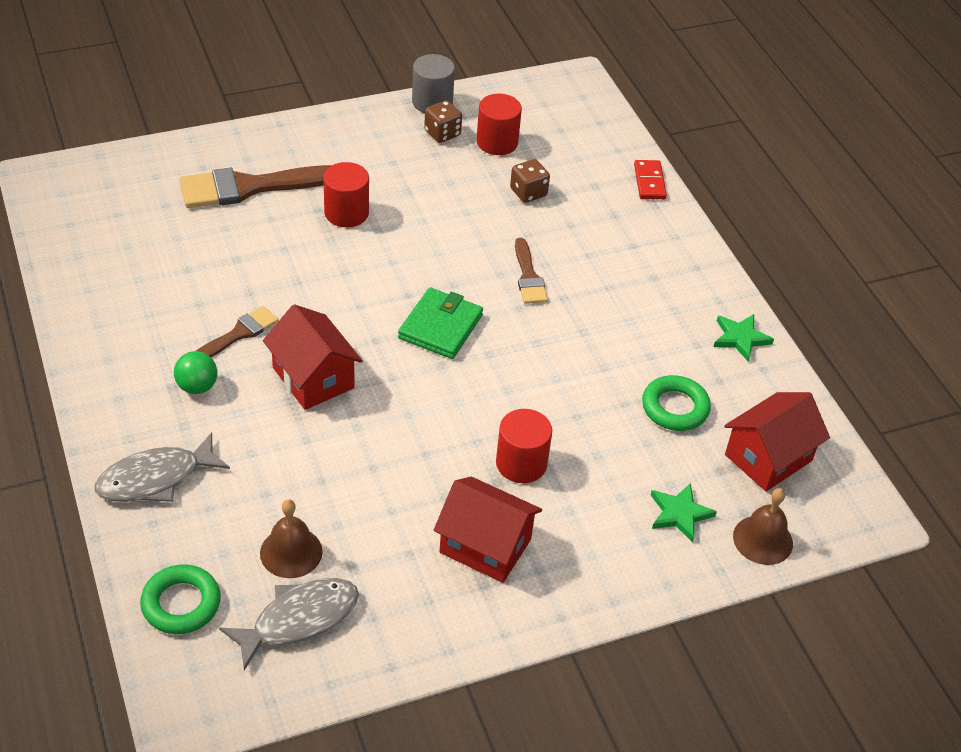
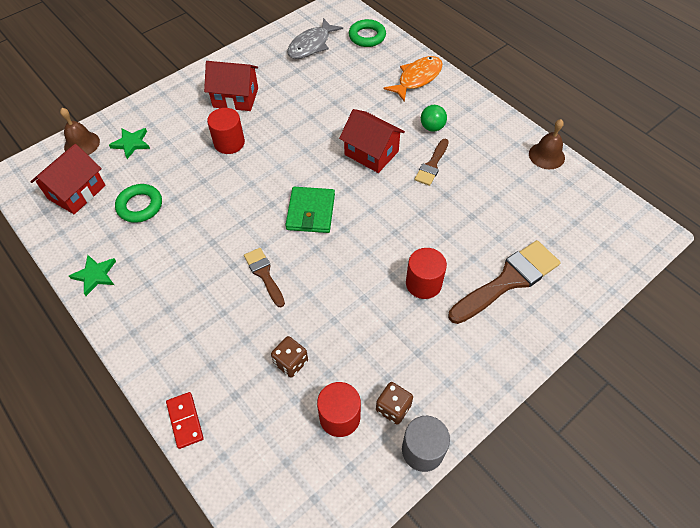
camera: 165 degrees right, 10 degrees up
(155, 478) = (417, 78): grey fish -> orange fish
(291, 552) = (330, 68): brown bell -> brown bell (546, 155)

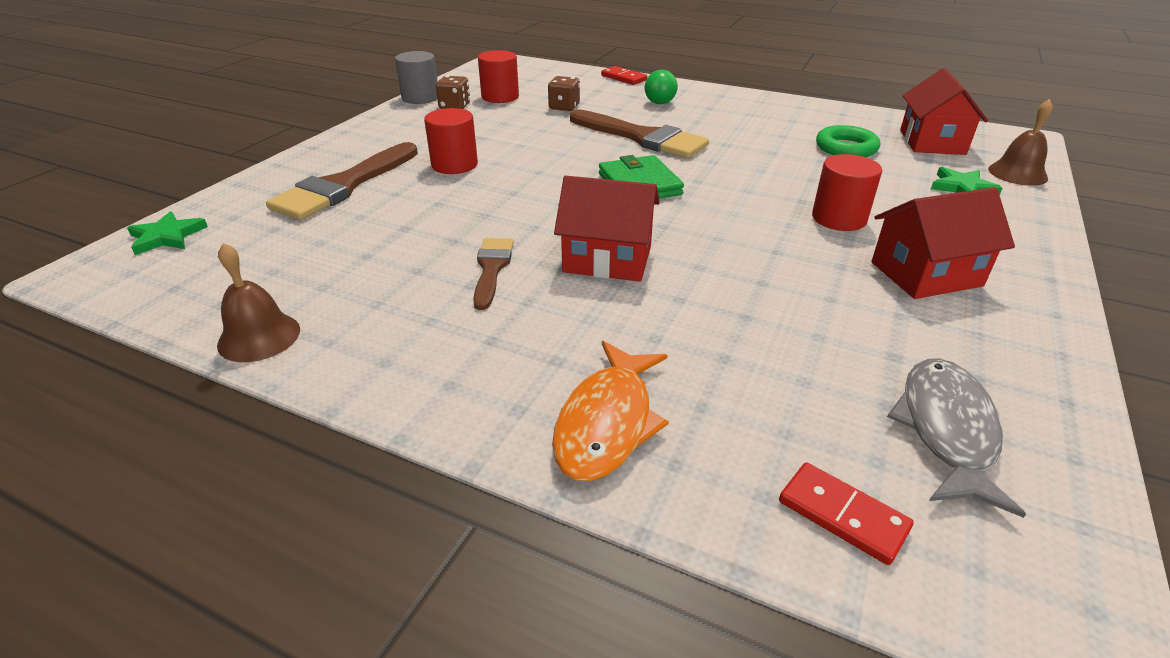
camera: 155 degrees right, 20 degrees down
(95, 275) = (804, 108): green star -> green star (167, 237)
(264, 274) = (642, 137): brown brush -> brown brush, size x1.81
(367, 36) = (842, 515): green ring -> red domino
(432, 127) = (517, 324): green ball -> green ball (659, 103)

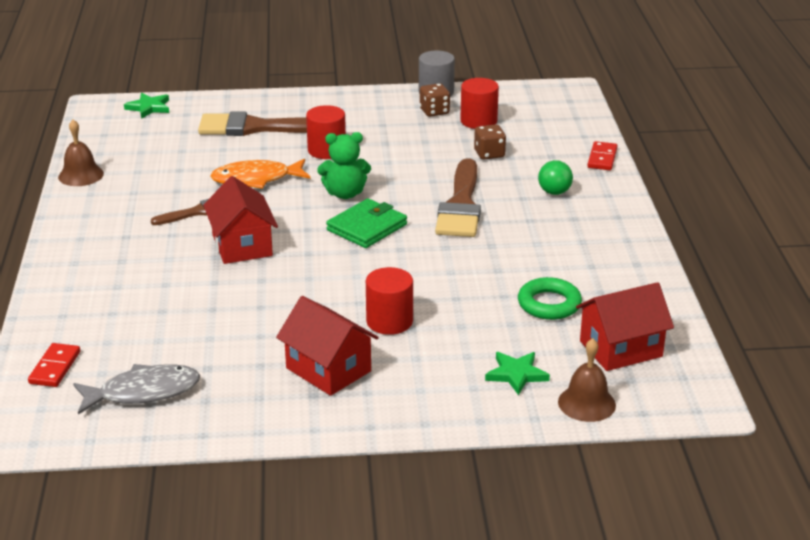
camera: 60 degrees right, 5 degrees down
(558, 178) = (345, 194): none -> green teddy bear
(607, 422) = (80, 289): orange fish -> orange fish (256, 179)

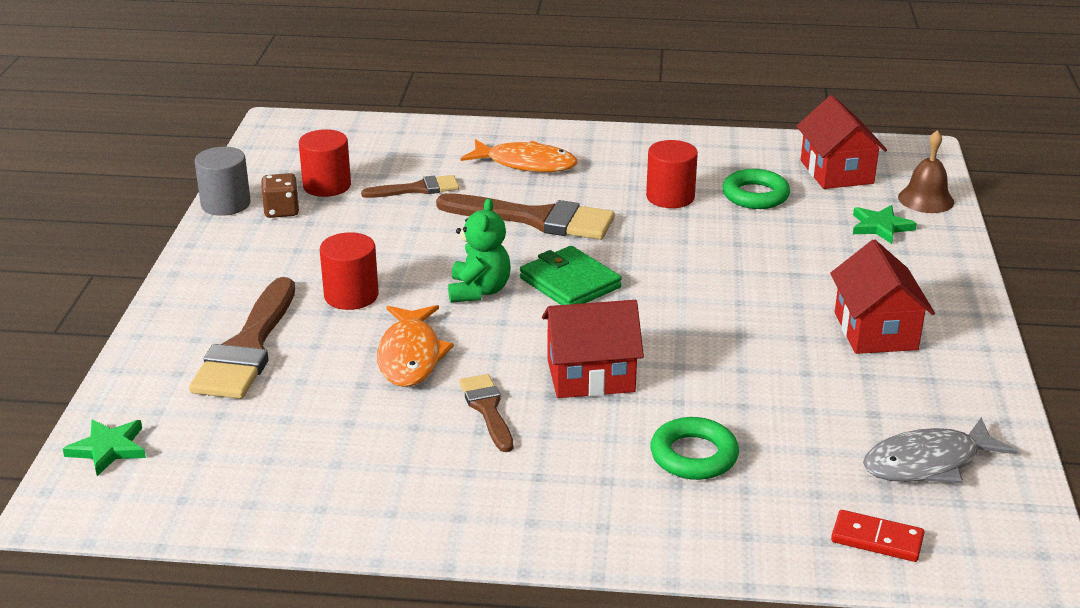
camera: 80 degrees left, 0 degrees up
(81, 175) = (321, 523): brown bell -> none
(143, 392) = (928, 463): grey fish -> grey fish turned 105 degrees counterclockwise
(149, 291) = (694, 455): none -> green ring
(328, 369) = (875, 331): red house -> red house turned 60 degrees counterclockwise
(389, 321) = (781, 286): red cylinder -> red cylinder (670, 197)
(489, 154) = (417, 189): brown dice -> brown brush
(554, 192) = (526, 164): green ball -> orange fish
(602, 158) = (459, 129): red domino -> none

